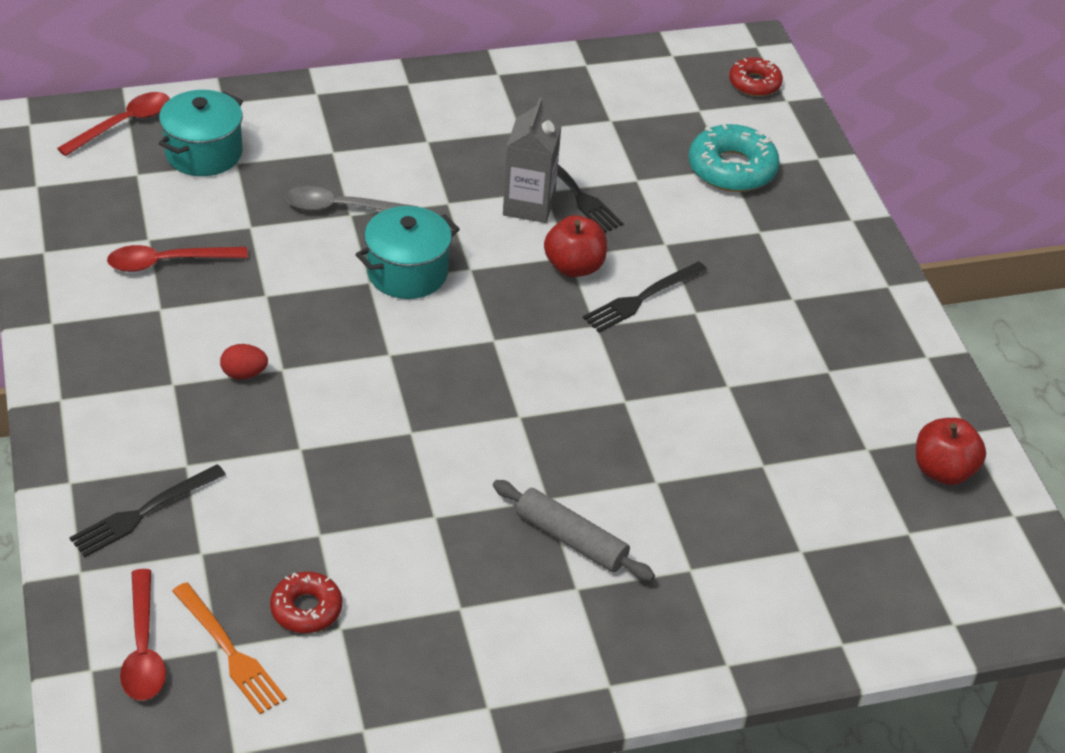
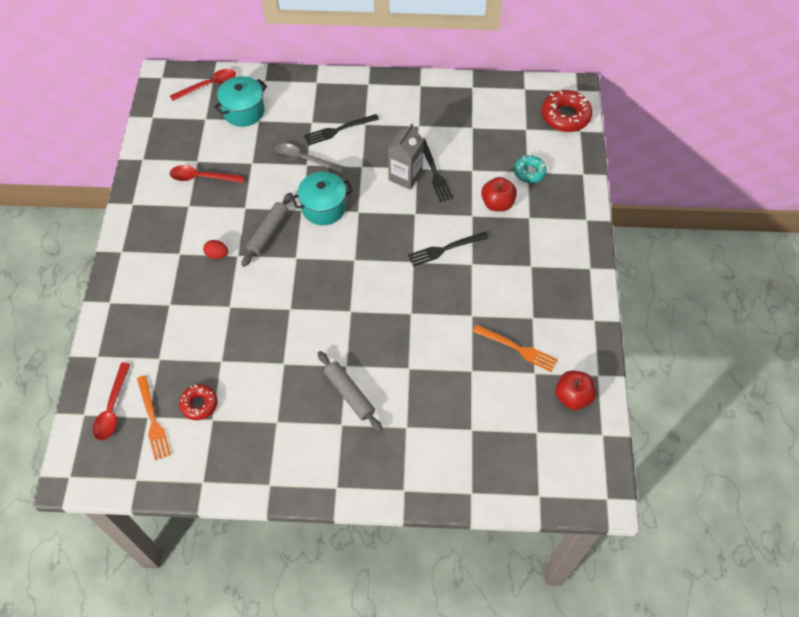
camera: 20 degrees right, 15 degrees up
(143, 512) = (139, 328): black fork -> black fork (338, 130)
(324, 326) = (268, 233): none -> grey rolling pin
(574, 267) = (415, 221): red apple -> red apple (497, 203)
(732, 169) = (529, 172): turquoise donut -> turquoise donut, size x0.62
(754, 83) = (565, 116): red donut -> red donut, size x1.61
(824, 419) = (517, 349): none -> orange fork

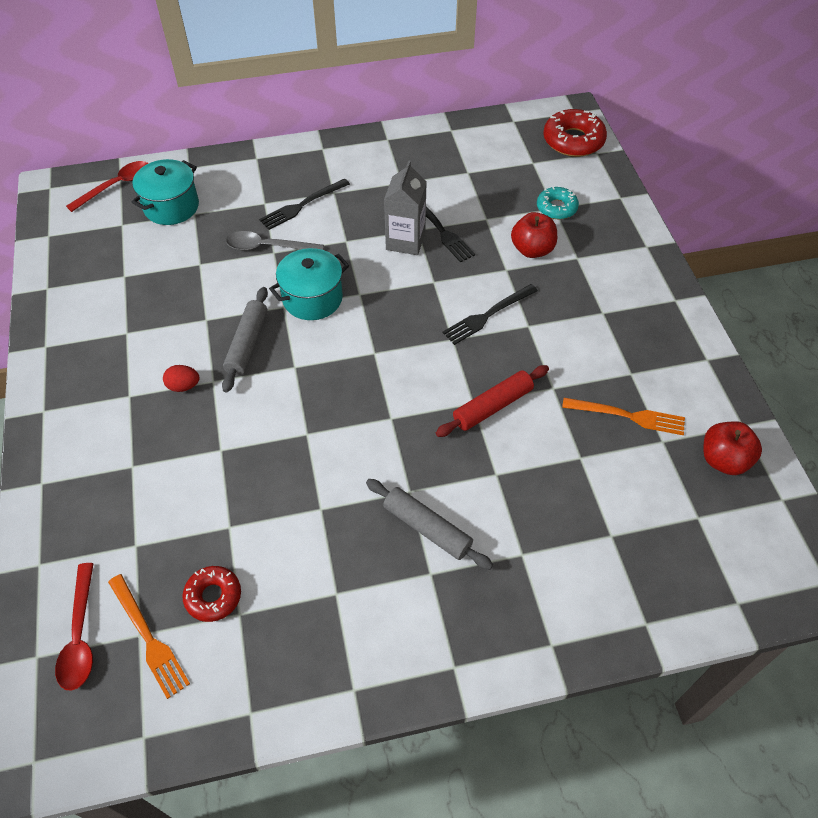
camera: 15 degrees left, 5 degrees down
(202, 177) = (136, 294): red spoon -> none
(424, 319) = (492, 406): none -> red rolling pin

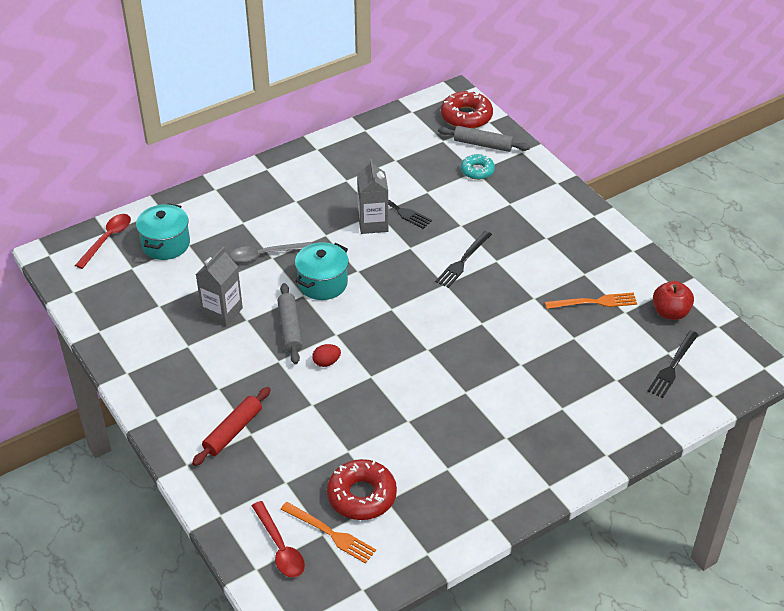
camera: 20 degrees left, 10 degrees down
(183, 386) = (257, 370): red egg -> red egg (326, 362)
(185, 302) = (222, 312): none -> grey carton
(213, 596) = (362, 496): red donut -> red donut, size x1.61
(302, 205) = (275, 217): black fork -> black fork (672, 366)
(427, 528) = (489, 411): grey rolling pin -> grey rolling pin (483, 144)
(492, 406) = (497, 321): red rolling pin -> red rolling pin (233, 431)
(532, 250) = (473, 206): red apple -> none

